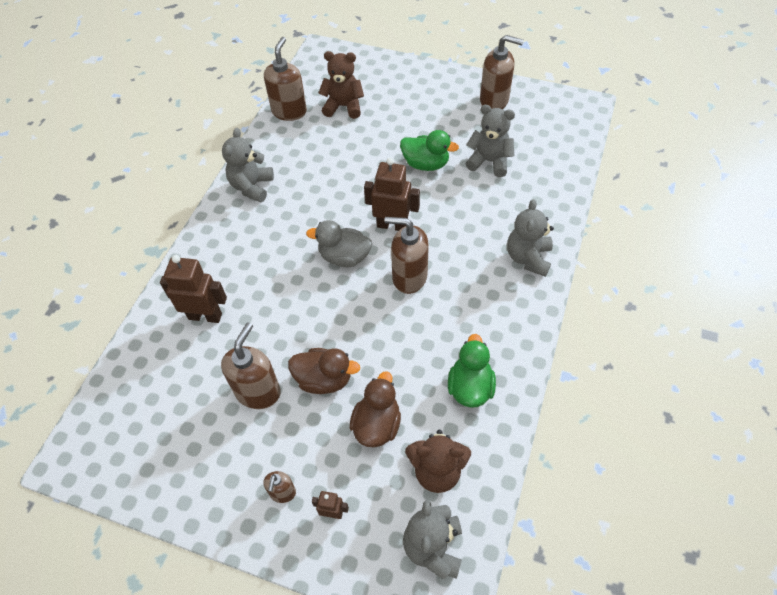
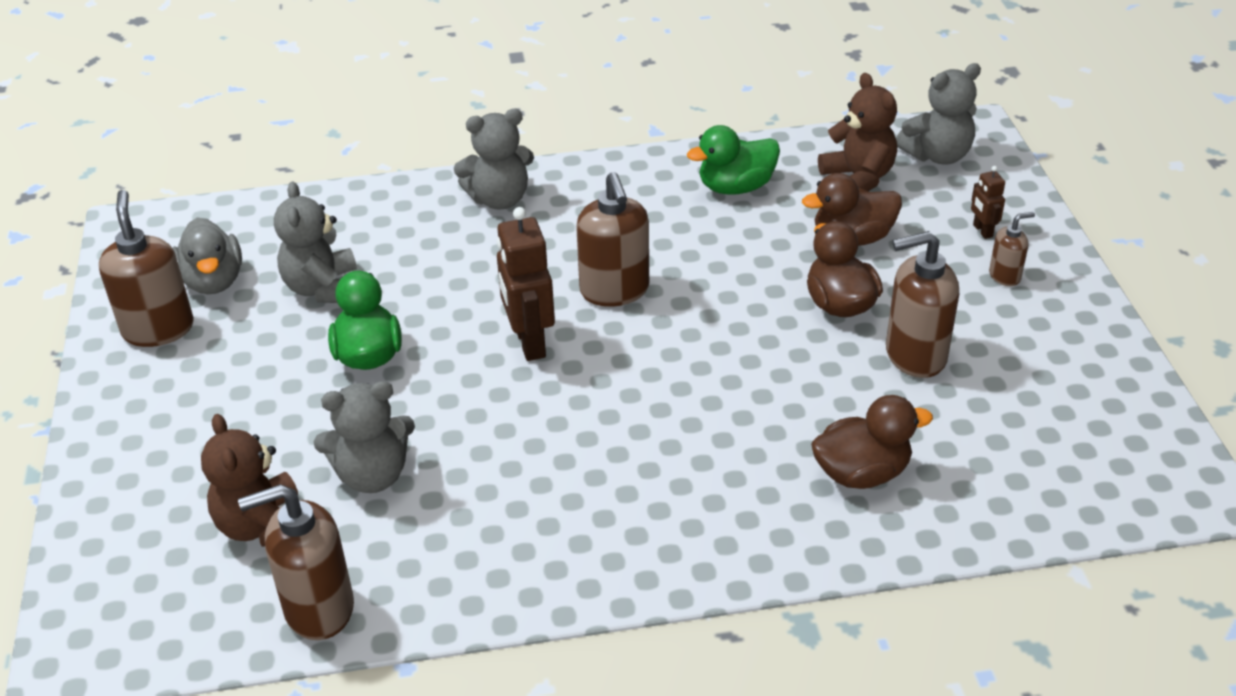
camera: 120 degrees left, 15 degrees down
(205, 316) = (861, 473): brown robot -> brown duck
(252, 186) = (562, 559): grey teddy bear -> grey teddy bear (372, 475)
(344, 257) = (630, 368): grey duck -> grey duck (213, 281)

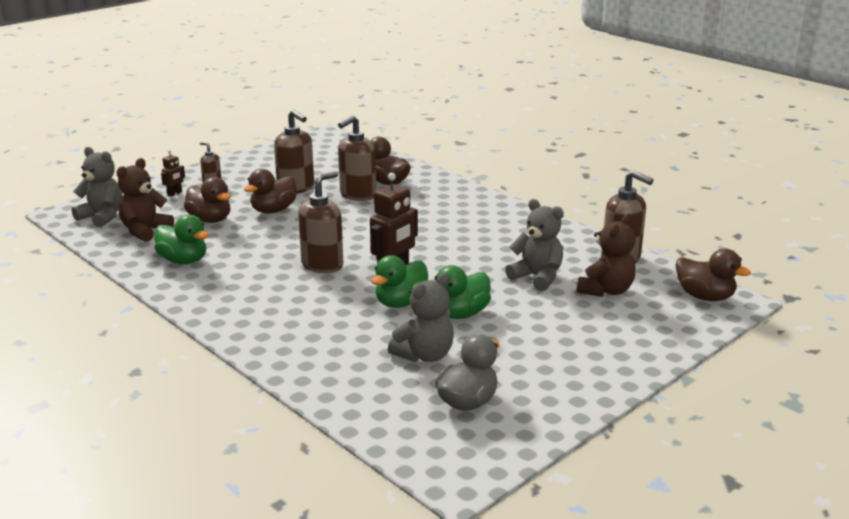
camera: 125 degrees left, 15 degrees down
(124, 628) = (705, 296): none -> brown duck
(158, 329) = (535, 398): brown soap dispenser -> brown soap dispenser (357, 195)
(449, 317) = (401, 302): none -> green duck
(499, 199) = (265, 331): grey teddy bear -> none

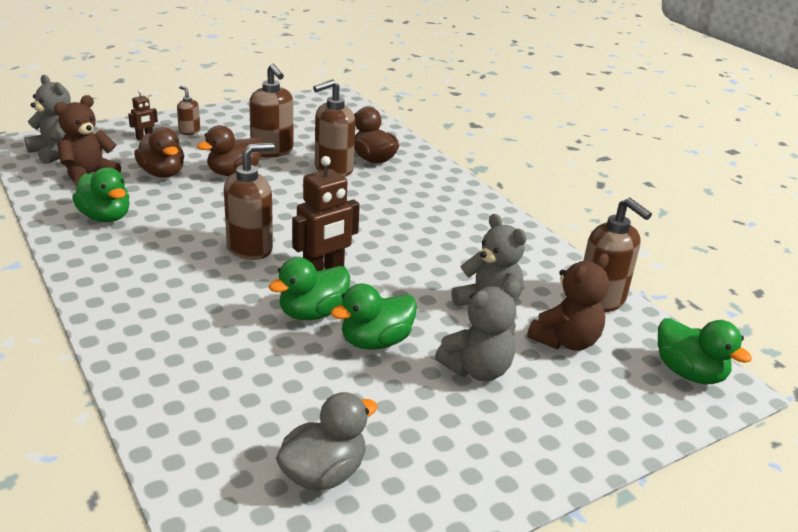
camera: 10 degrees right, 5 degrees up
(424, 355) = (304, 392): grey teddy bear -> grey teddy bear (477, 370)
(705, 296) = (689, 373): brown duck -> green duck

